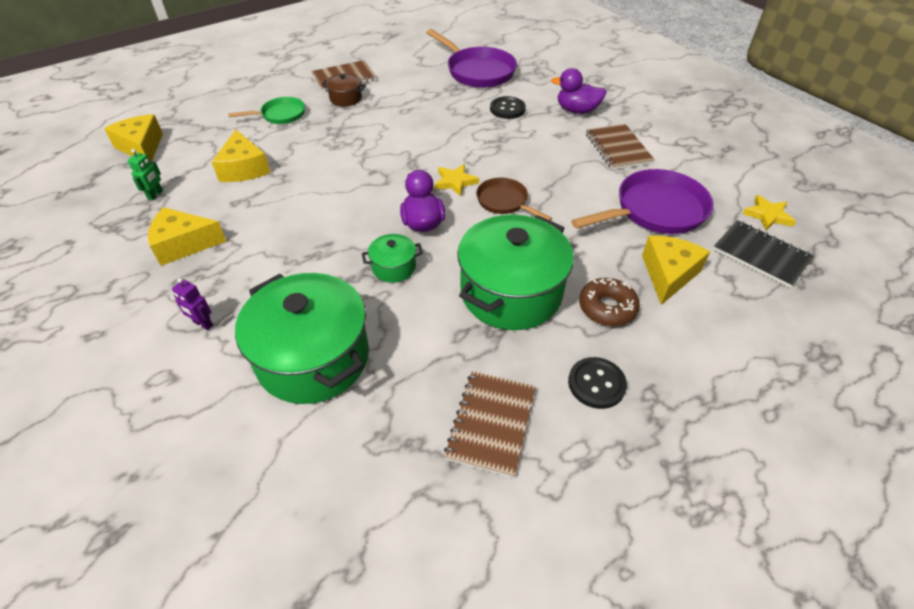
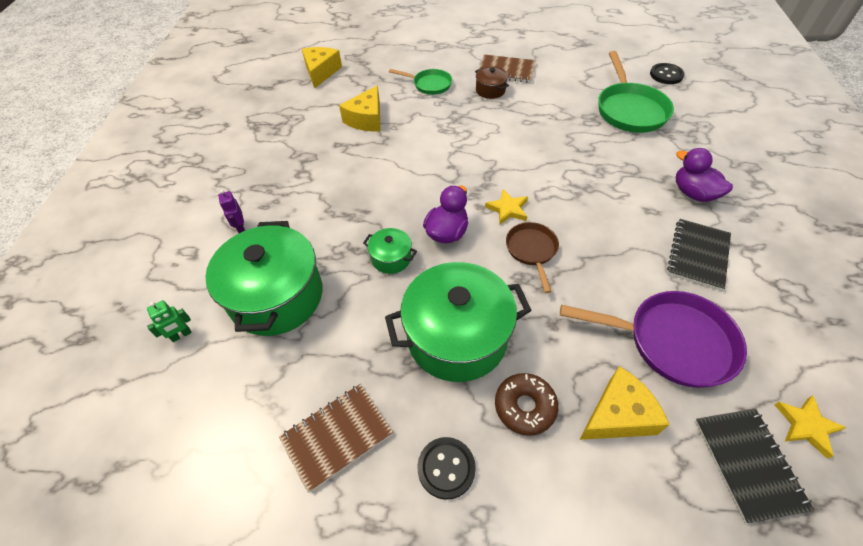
camera: 40 degrees right, 5 degrees up
(156, 195) = (297, 114): green robot -> green robot (181, 335)
(184, 244) = (281, 161): yellow cheese -> none
(477, 71) = (629, 110): purple pan -> green pan
(507, 109) = (622, 160): black button -> black button (666, 75)
(618, 148) = (698, 255): brown notebook -> black notebook

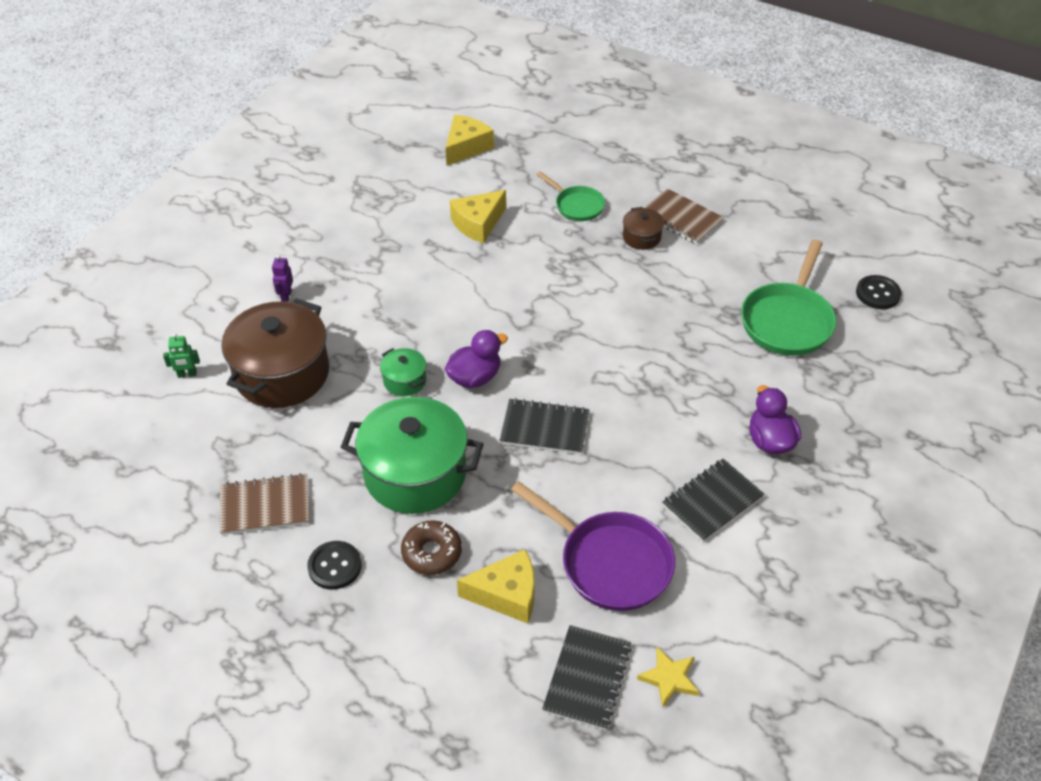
camera: 25 degrees right, 5 degrees down
(276, 296) = (282, 374): green pot -> brown pot
(508, 209) = (553, 378): yellow star -> none
(532, 251) = (544, 428): brown pan -> black notebook

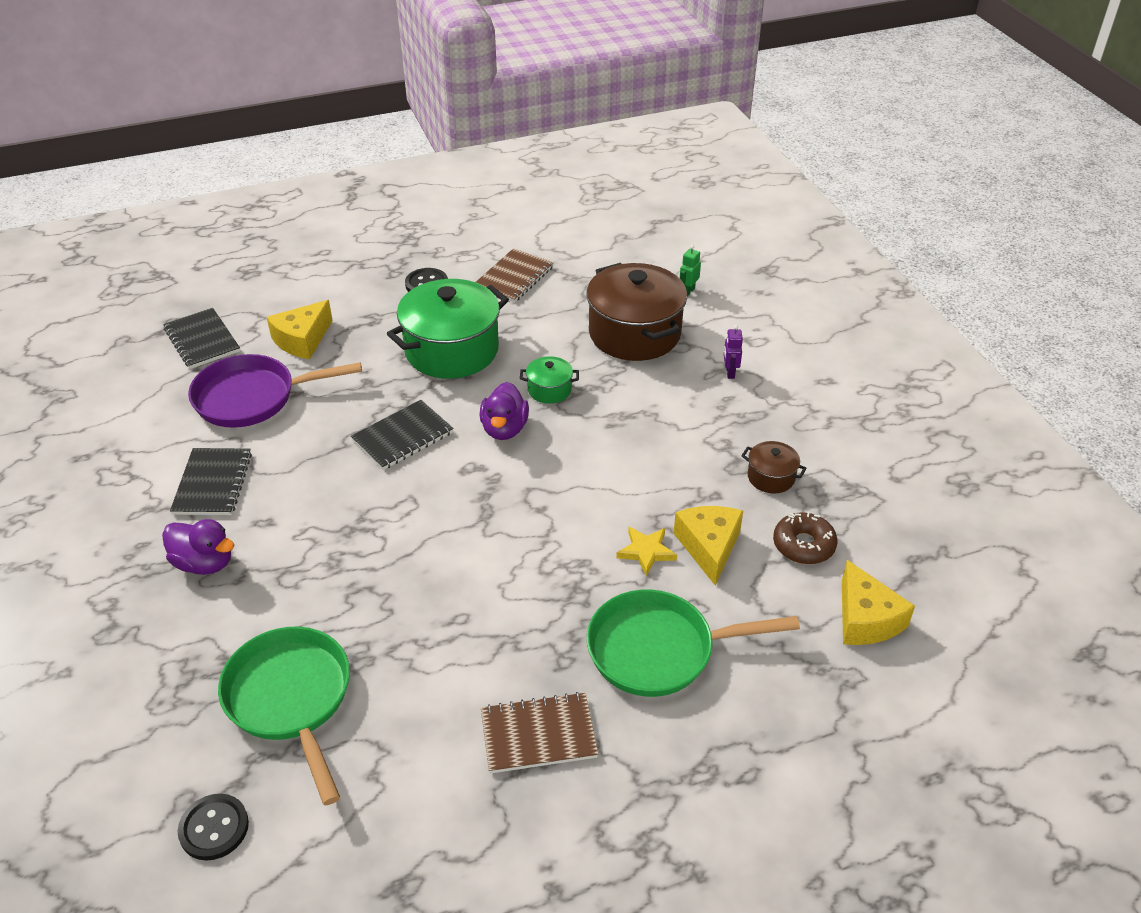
camera: 130 degrees right, 5 degrees down
(286, 296) = (729, 373): purple robot -> purple robot turned 135 degrees counterclockwise
(431, 553) = (378, 326): brown donut -> brown donut (803, 545)
(576, 205) = (659, 650): green pan -> green pan, size x1.73
(641, 237) = (547, 670): brown pot -> brown pot (771, 477)
(669, 678) = (147, 372): yellow star -> yellow star (646, 552)

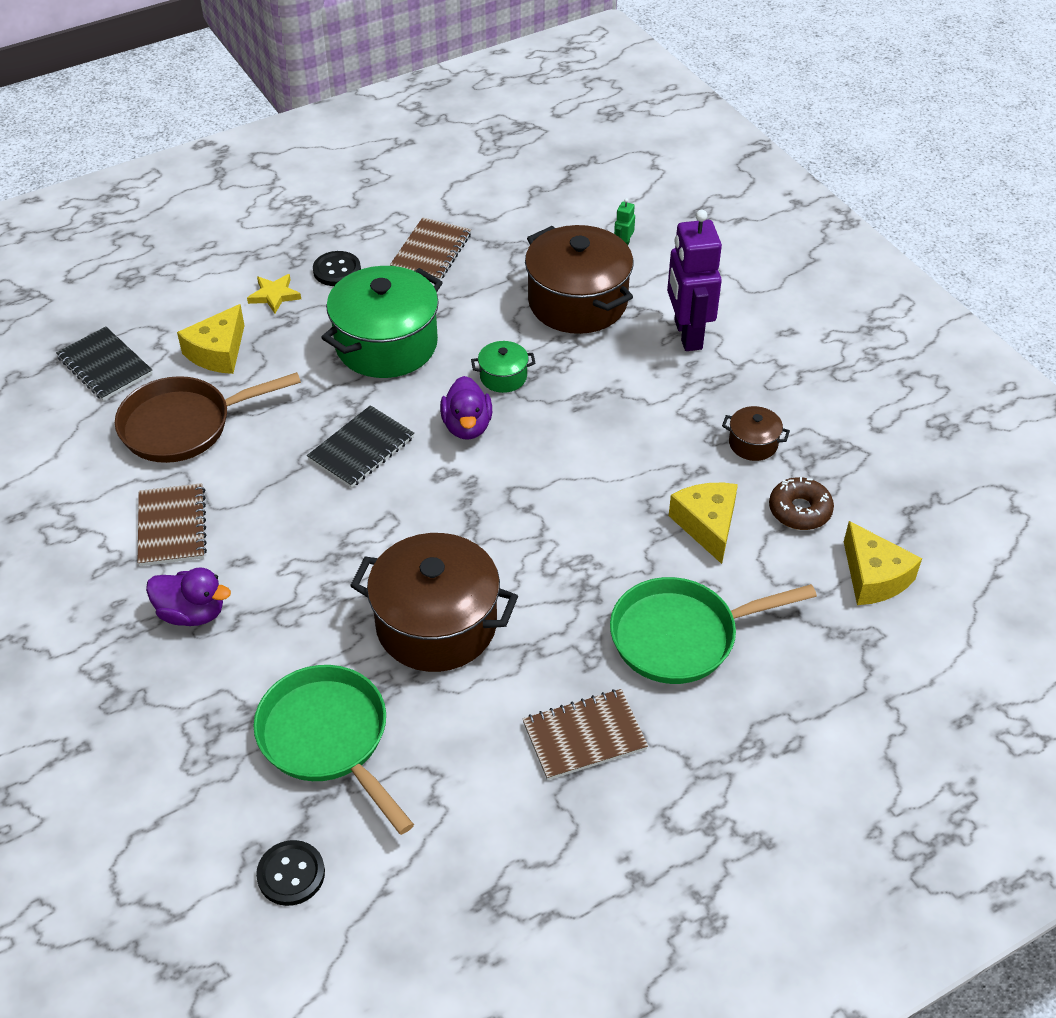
camera: 10 degrees left, 5 degrees up
(213, 483) = (172, 526): black notebook -> brown notebook
(253, 397) = (184, 425): purple pan -> brown pan
(425, 605) = (436, 624): none -> brown pot
(646, 552) = (645, 538): yellow star -> yellow star (274, 295)
(729, 373) = (687, 335): purple robot -> purple robot, size x2.43

